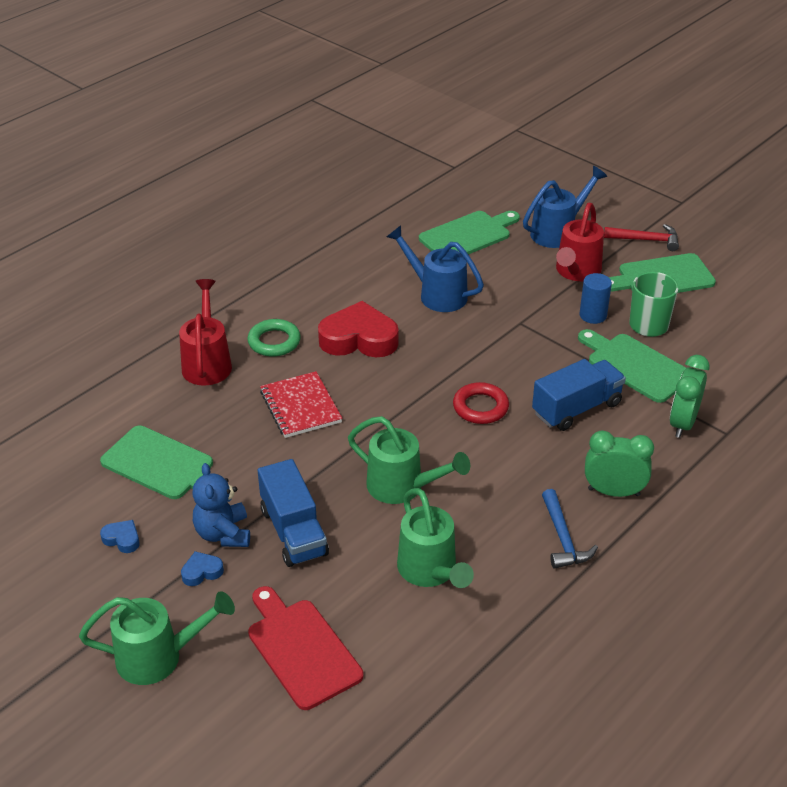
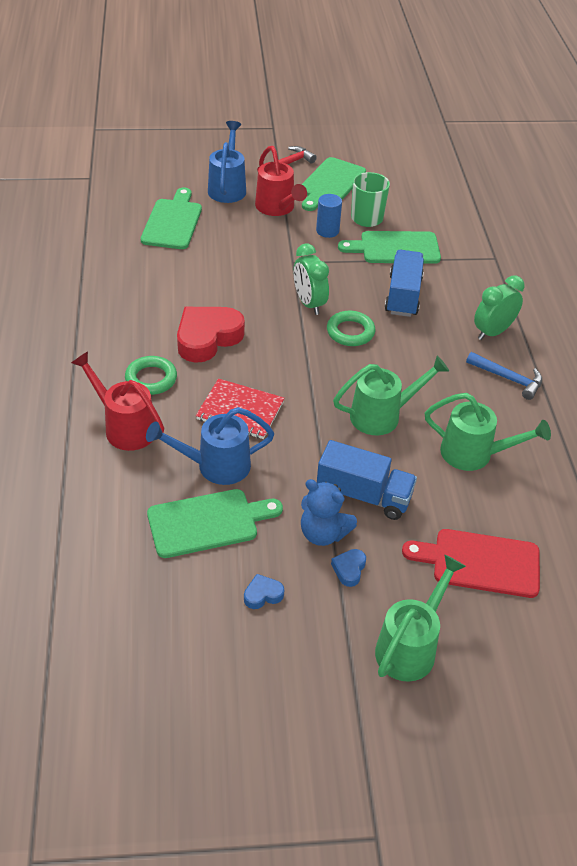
camera: 50 degrees left, 5 degrees up
(437, 294) = (213, 275): blue watering can -> blue watering can (215, 466)
(480, 407) = (350, 332): red ring -> green ring
(683, 423) = (467, 267): green clock -> green clock (309, 303)

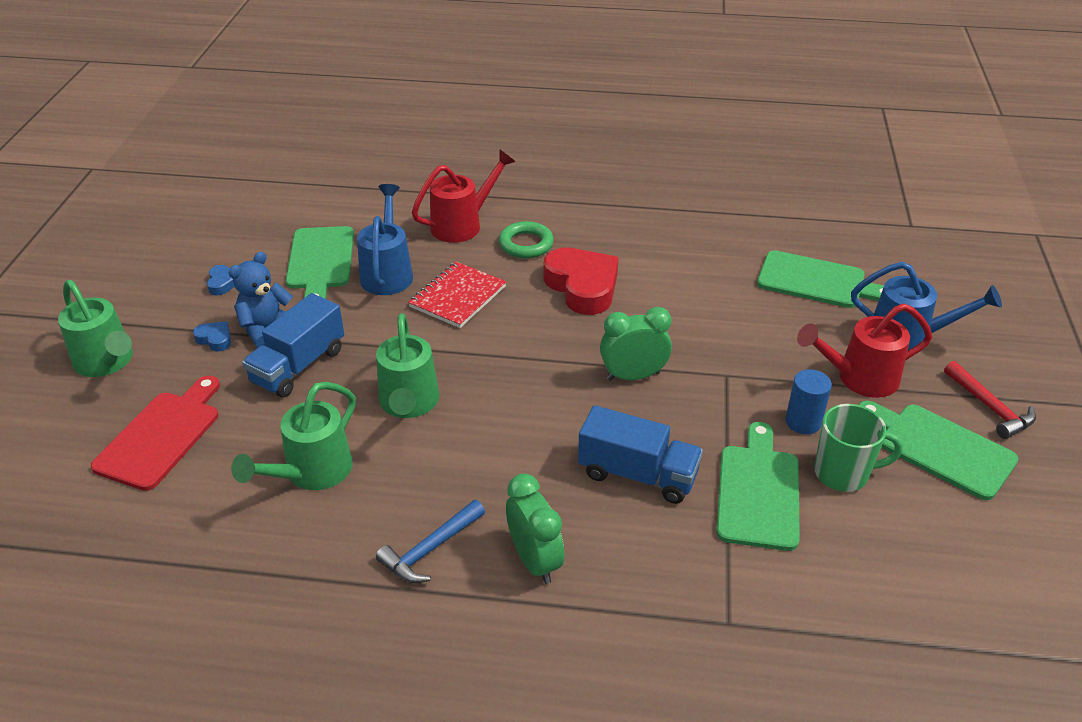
camera: 105 degrees right, 5 degrees down
(350, 332) = (568, 404): green ring -> none

